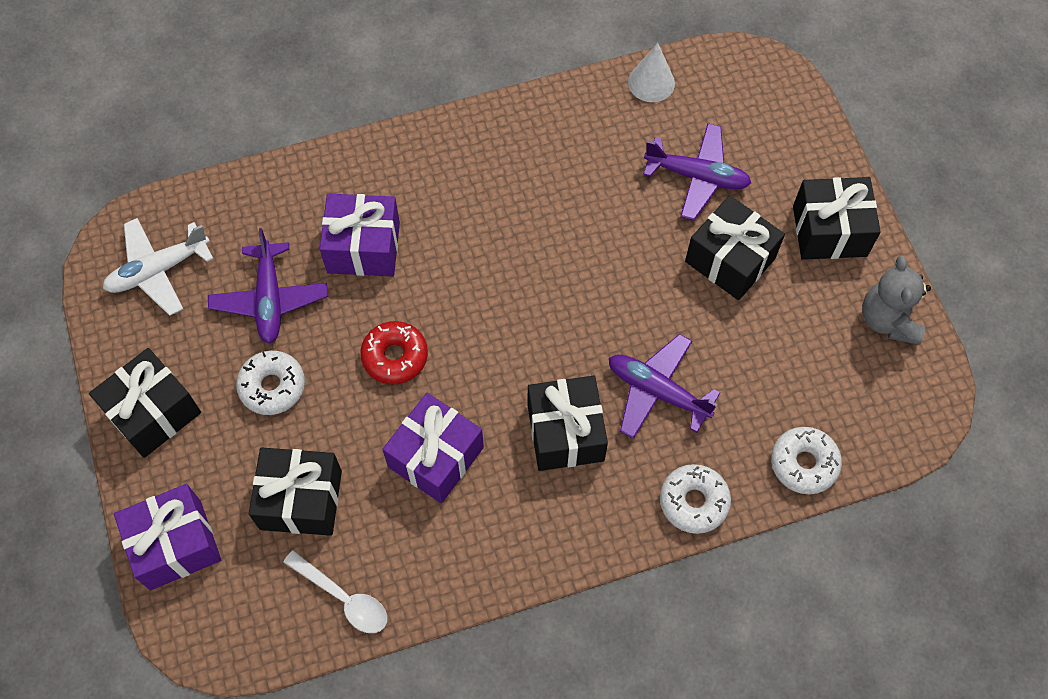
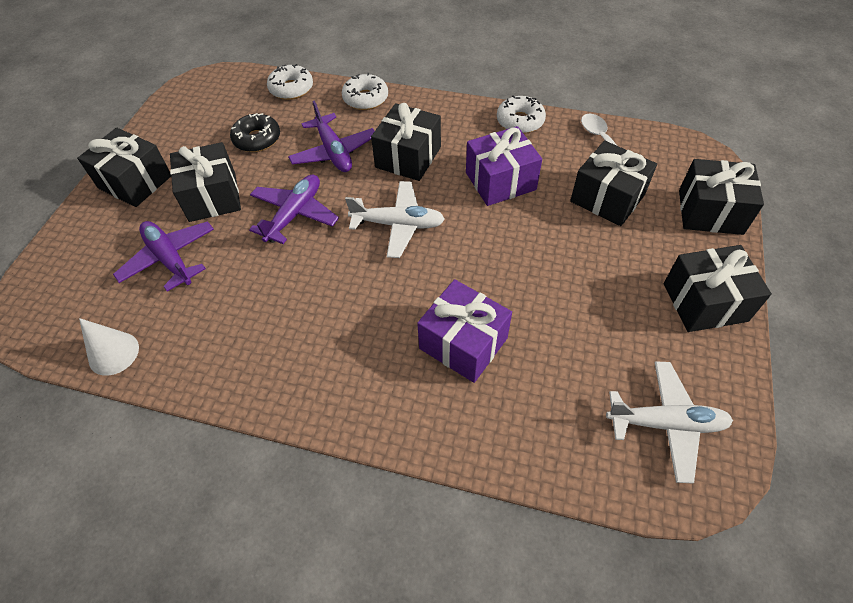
camera: 145 degrees left, 10 degrees down
(175, 544) = (710, 212): purple gift -> black gift
(270, 299) = (568, 342): purple plane -> purple plane (294, 214)
(272, 386) = (596, 275): white donut -> white donut (520, 121)
(395, 357) = (490, 250): red donut -> none
(509, 335) = (398, 224): none -> white plane
(762, 359) = (257, 139): none -> black donut
(888, 320) = (167, 124): grey teddy bear -> none

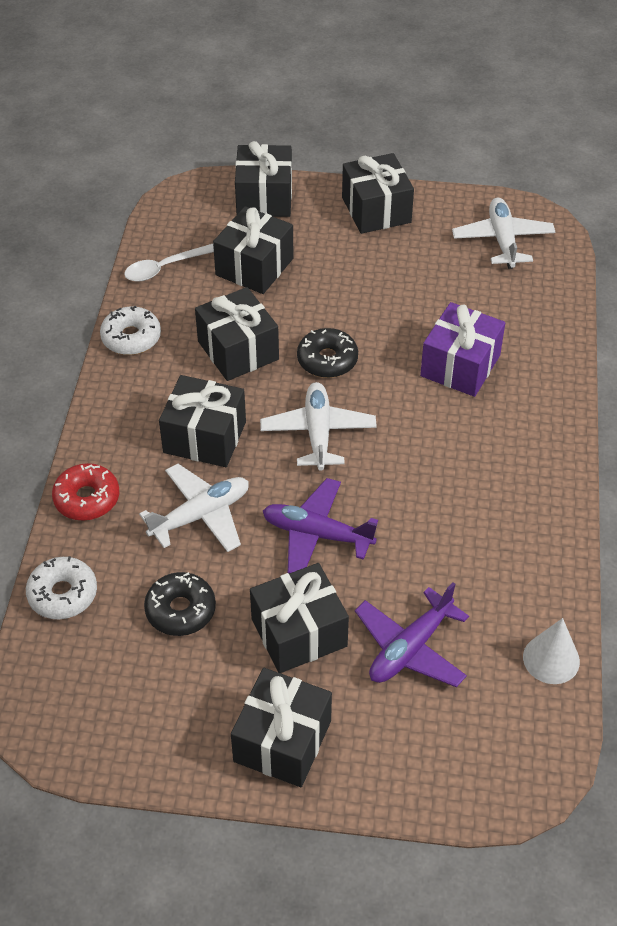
camera: 100 degrees left, 5 degrees down
(334, 152) = (200, 515): purple plane -> white plane
(365, 98) = (87, 498): white donut -> red donut
(483, 239) = (327, 360): none -> black donut
(500, 181) = (238, 350): purple gift -> black gift

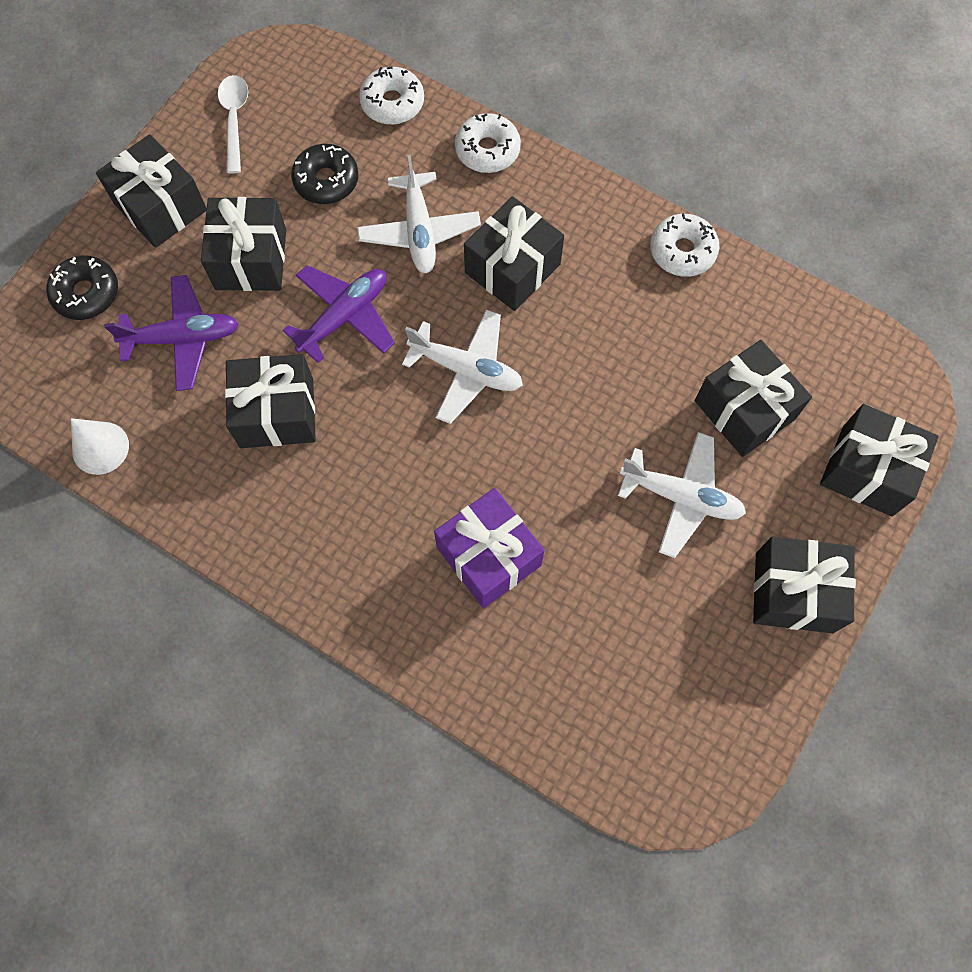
camera: 115 degrees right, 20 degrees up
(87, 498) = (487, 150): red donut -> white donut
(164, 268) = (780, 318): white spoon -> white spoon (234, 120)
(238, 350) = (618, 342): black gift -> black gift (277, 413)
(327, 360) = (563, 423): black donut -> black donut (86, 293)
(410, 648) = (183, 338): purple plane -> purple plane turned 105 degrees clockwise
(502, 240) = (674, 722): white plane -> white plane (681, 497)

